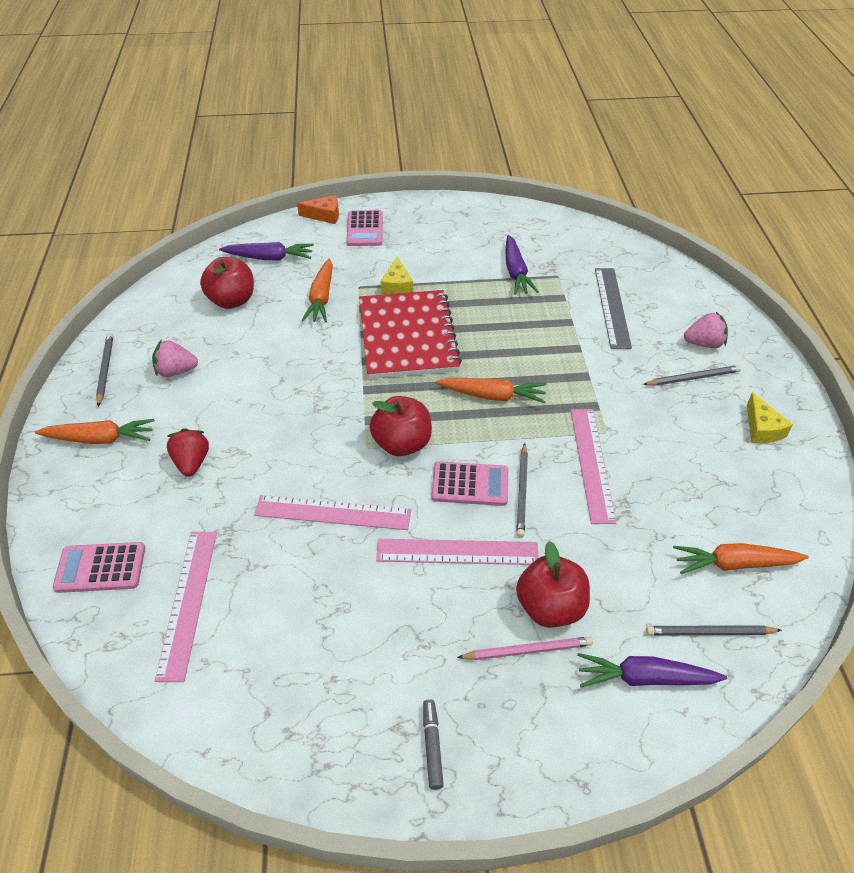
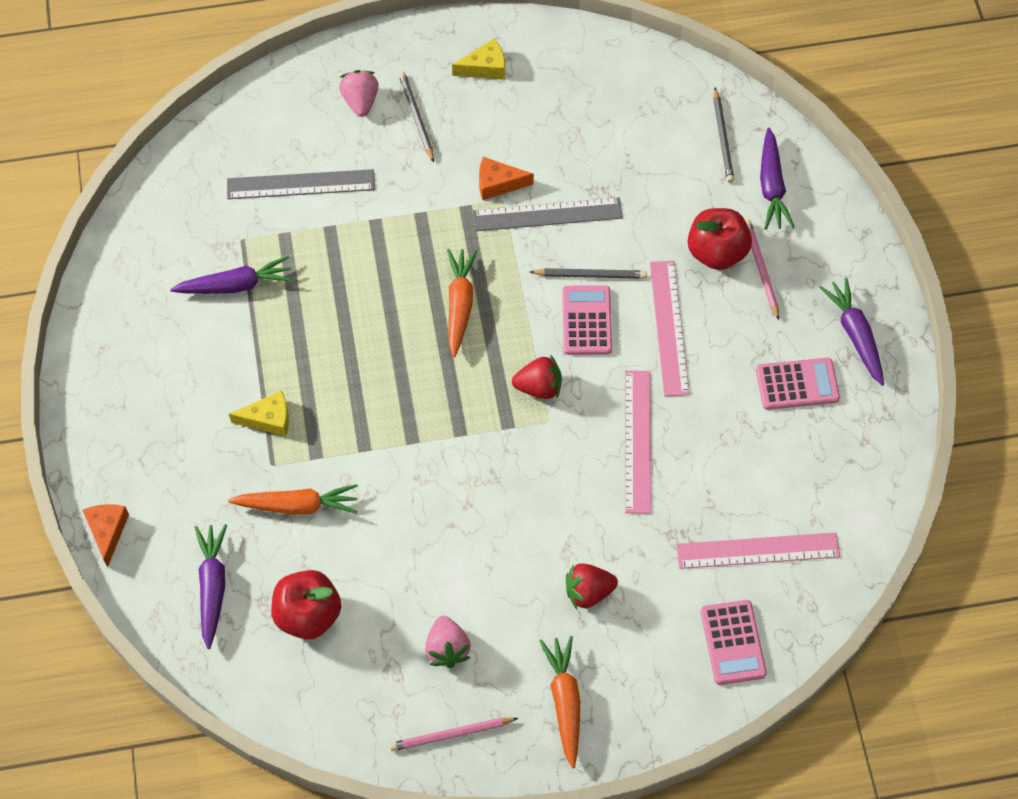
camera: 95 degrees left, 15 degrees up
(105, 370) = (451, 735): grey pencil -> pink pencil
(365, 229) = (142, 473): pink calculator -> pink calculator (797, 384)
(402, 444) = (539, 387): red apple -> red strawberry
(407, 336) = (366, 398): red notebook -> none
(432, 746) = (855, 335): grey marker -> purple carrot
(592, 463) = (547, 214): pink ruler -> grey ruler
(625, 429) = (498, 183): none -> orange cheese
(734, 564) = (651, 111): orange carrot -> none

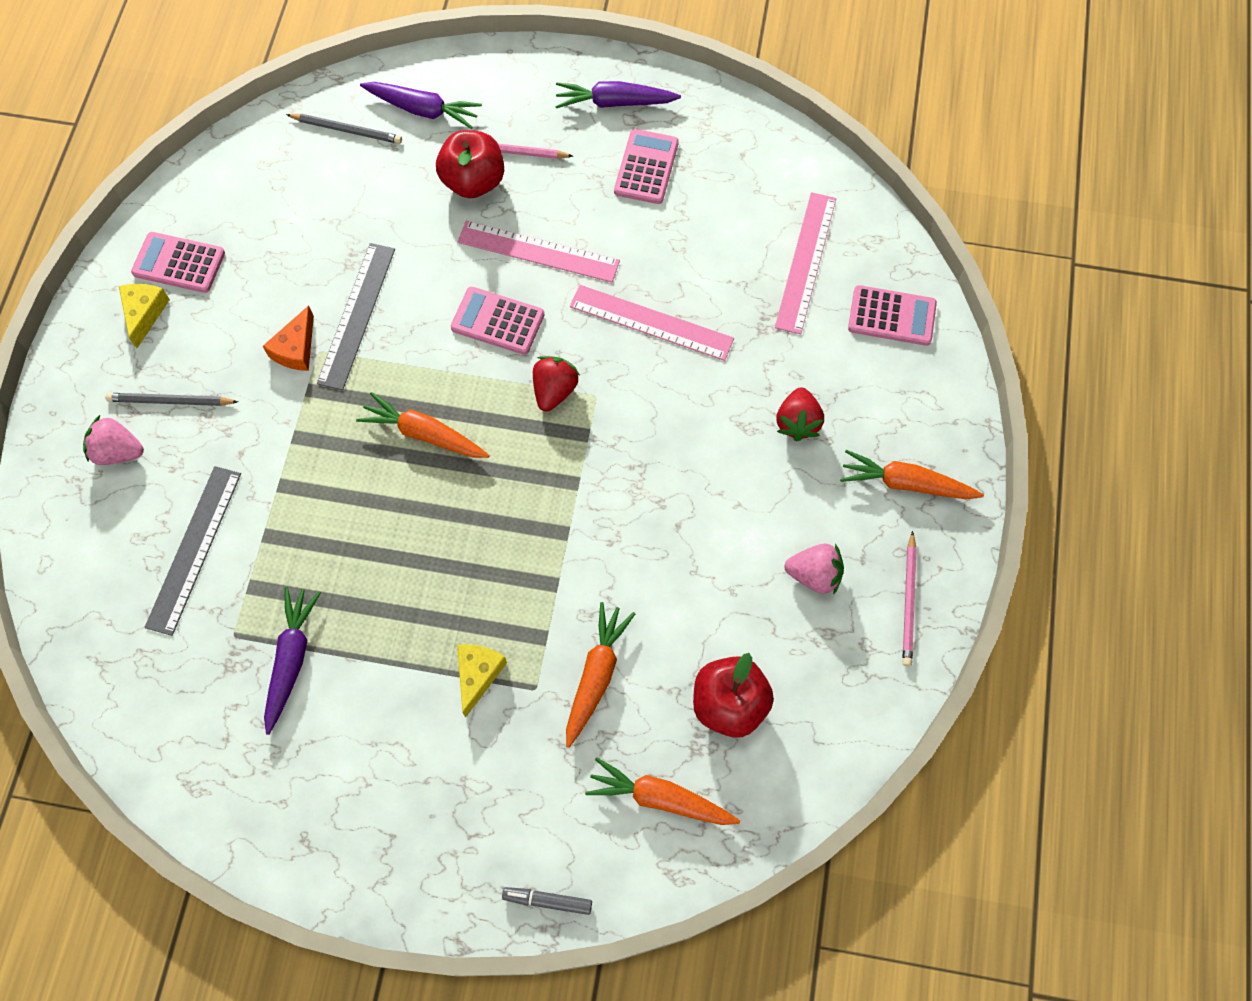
camera: 70 degrees left, 5 degrees up
(107, 531) = (547, 900): orange cheese -> grey marker
(212, 587) = (660, 798): purple carrot -> orange carrot
(540, 71) = (179, 263): none -> pink calculator
(590, 275) = (446, 300): grey pencil -> none

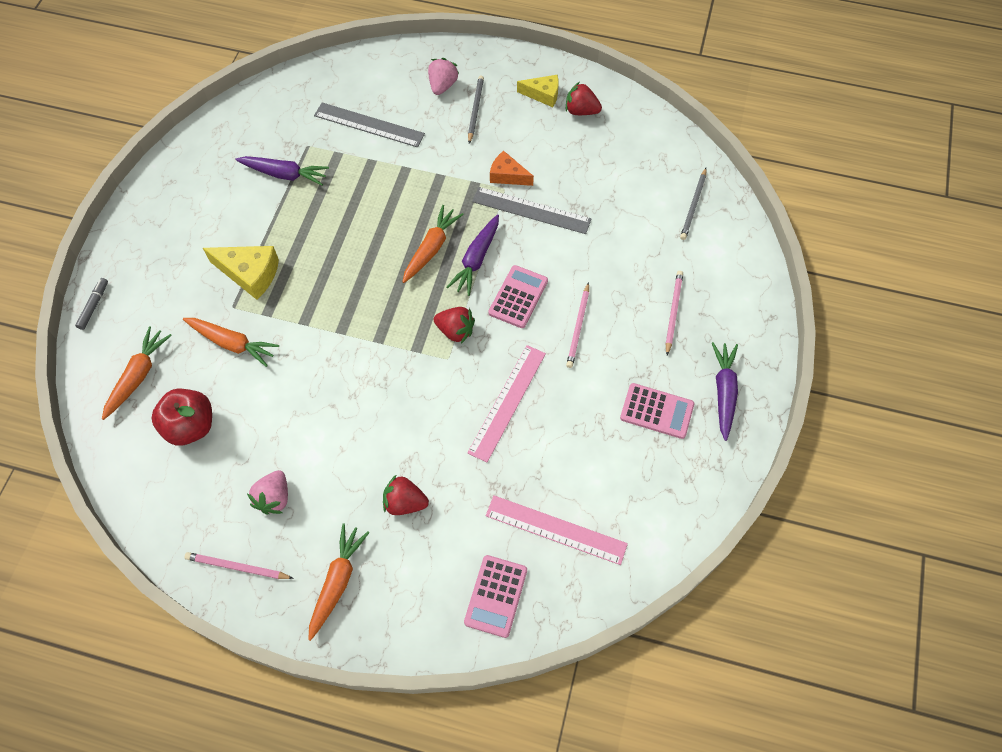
camera: 95 degrees right, 5 degrees down
(179, 263) = (581, 111): pink calculator -> red strawberry
(423, 110) = (713, 254): purple carrot -> purple carrot (476, 259)
(473, 181) = (645, 286): red apple -> none
(478, 675) = (250, 274): yellow cheese -> yellow cheese, size x1.51
(538, 251) = (578, 327): pink ruler -> pink pencil

